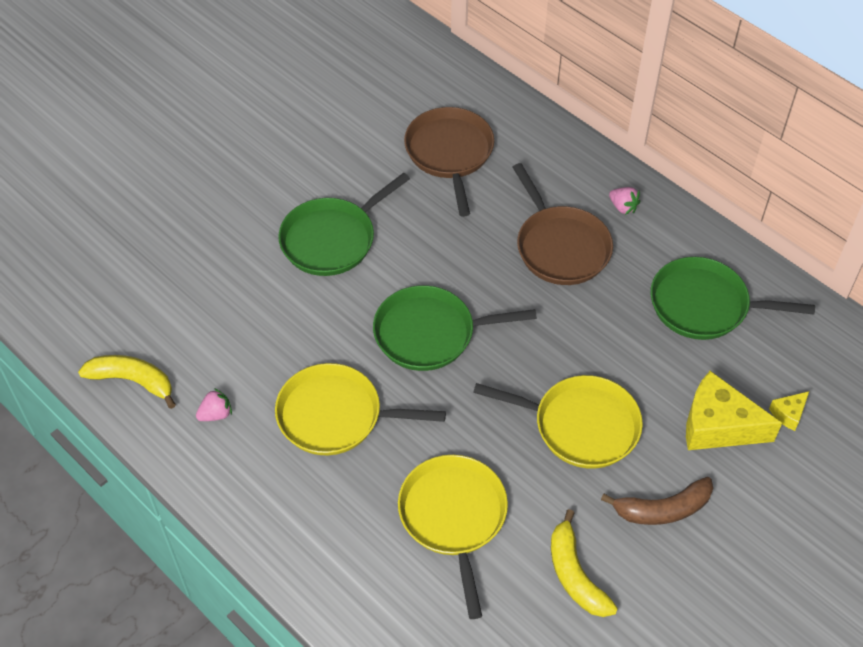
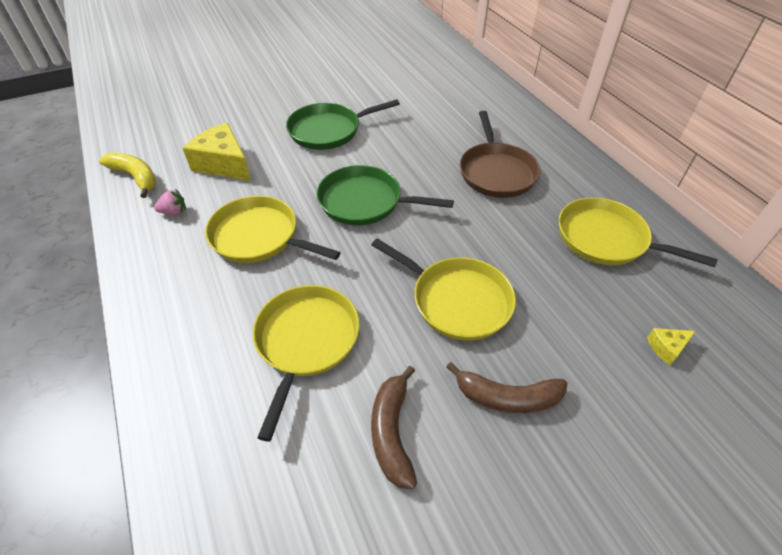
camera: 20 degrees right, 5 degrees down
(449, 153) = (439, 103): brown pan -> none
(575, 574) = (392, 432): yellow banana -> brown banana
(623, 207) = (558, 159): pink strawberry -> none
(704, 305) = (606, 239): green pan -> yellow pan
(718, 426) = (590, 338): yellow cheese -> yellow cheese (224, 164)

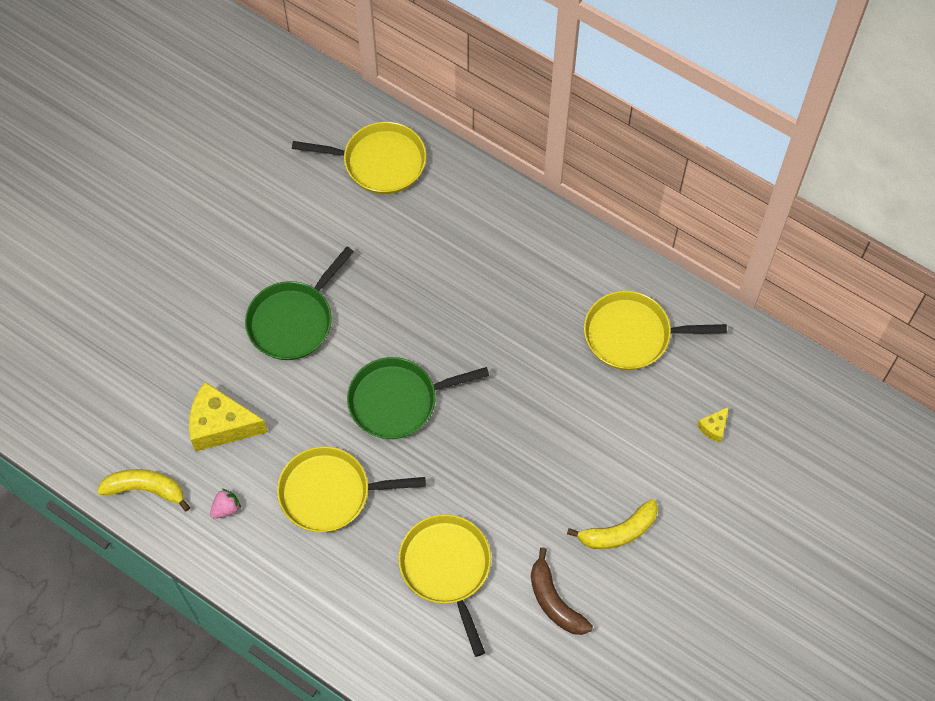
camera: 30 degrees left, 15 degrees up
(457, 300) = (541, 467): yellow pan -> yellow pan (380, 162)
(496, 172) = (499, 296): brown pan -> none
(507, 397) = (618, 532): brown banana -> yellow banana

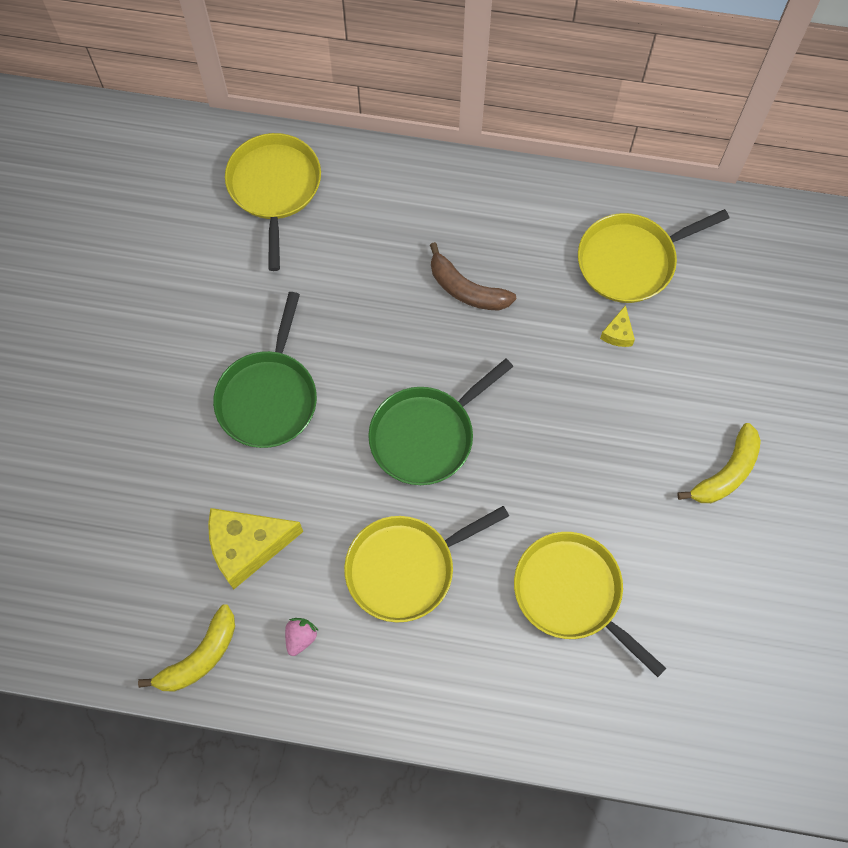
camera: 25 degrees left, 5 degrees up
(146, 489) = (199, 657): yellow banana -> yellow banana turned 150 degrees clockwise
(380, 162) = (274, 187): yellow pan -> yellow pan turned 75 degrees counterclockwise
(554, 601) = (700, 576): brown banana -> brown banana (466, 289)
(713, 427) = (762, 321): yellow cheese -> yellow cheese (618, 333)

